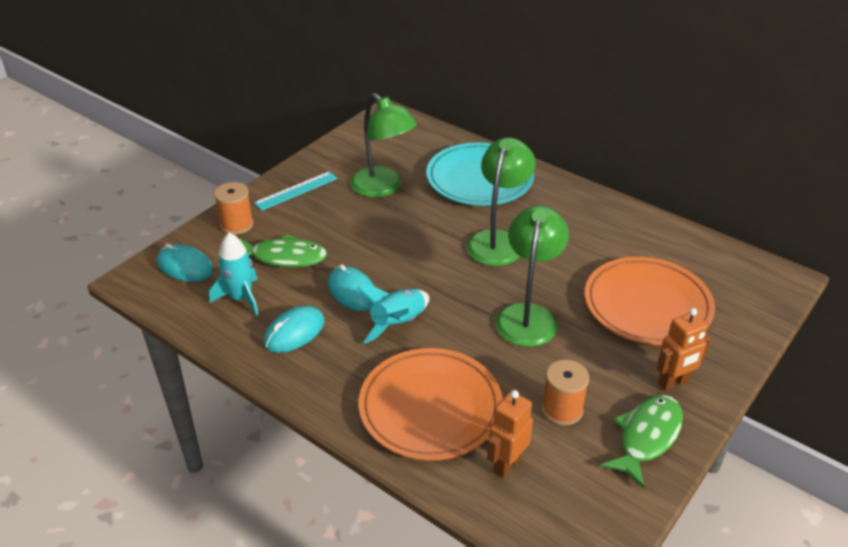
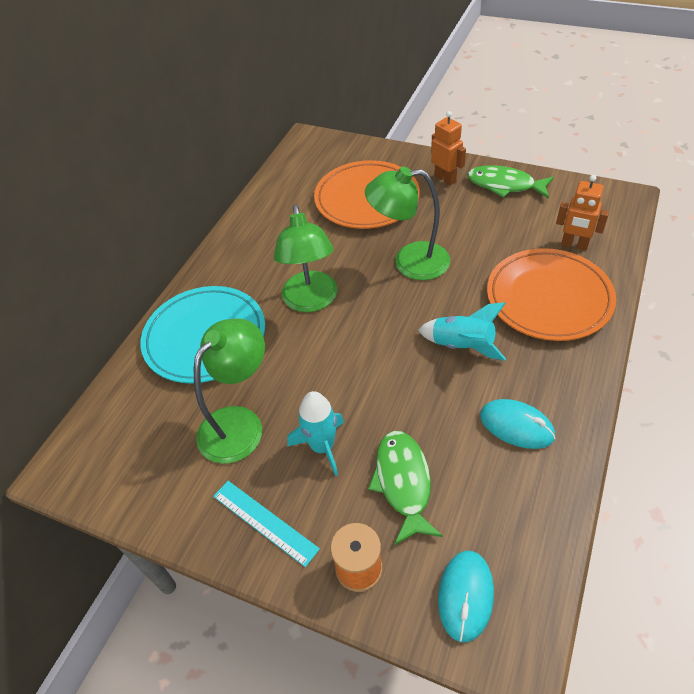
camera: 100 degrees left, 10 degrees up
(241, 298) = (491, 500): turquoise rocket -> turquoise rocket (322, 446)
(352, 292) = (434, 395): turquoise mouse -> none
(498, 241) = (311, 301): green lamp -> green lamp turned 105 degrees counterclockwise
(562, 409) = (504, 226): orange spool -> none

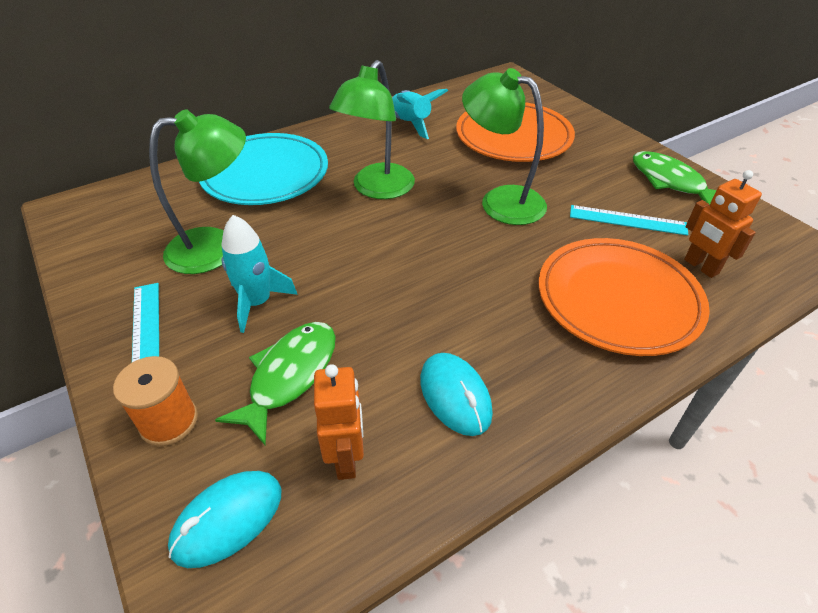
camera: 30 degrees right, 5 degrees down
(445, 179) = (609, 152): orange robot -> orange robot (346, 458)
(462, 346) = (476, 293): turquoise rocket -> turquoise rocket (410, 124)
(504, 232) = (627, 220): none -> turquoise ruler

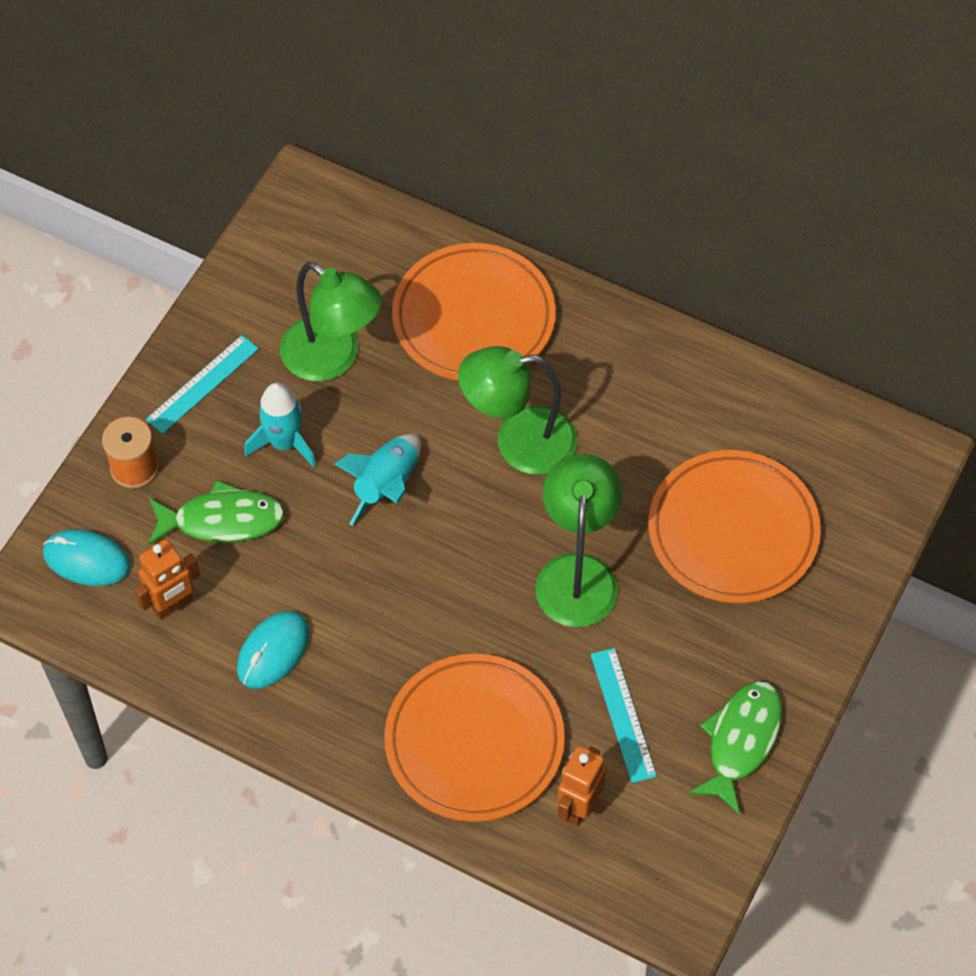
camera: 60 degrees right, 15 degrees up
(265, 174) = (473, 318): turquoise plate -> orange plate
(410, 124) = (684, 401): turquoise rocket -> turquoise rocket (386, 485)

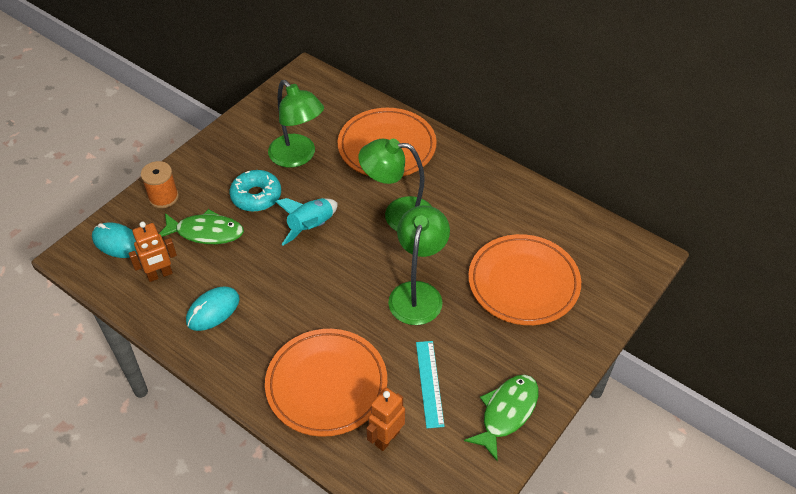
camera: 10 degrees right, 10 degrees down
(202, 384) = (218, 160): turquoise ruler -> none
(284, 443) = (256, 196): turquoise rocket -> turquoise donut

